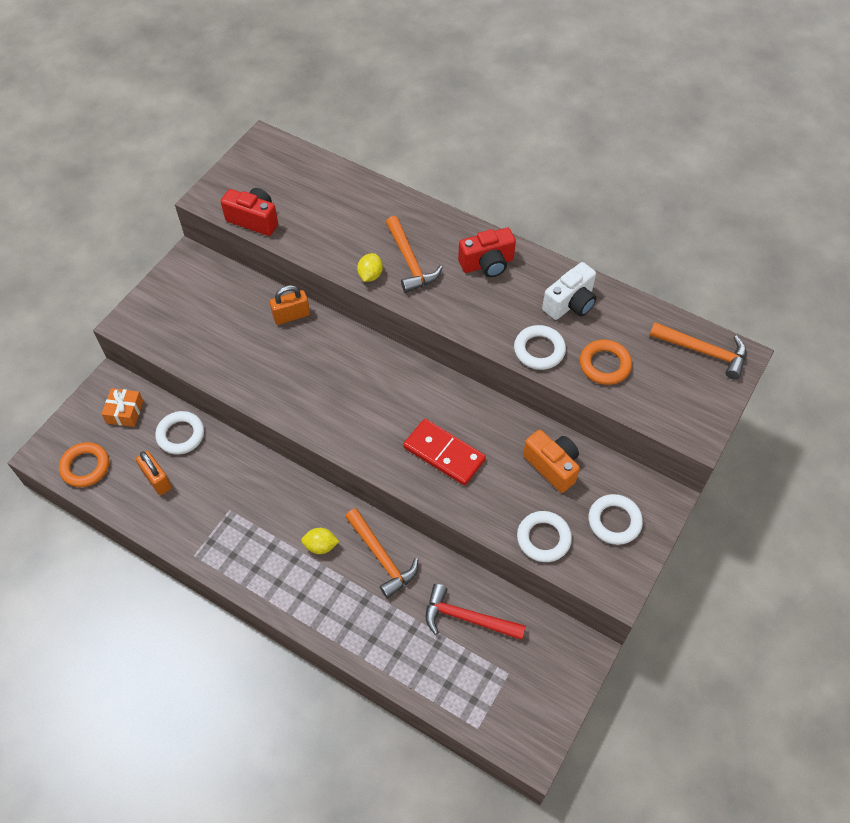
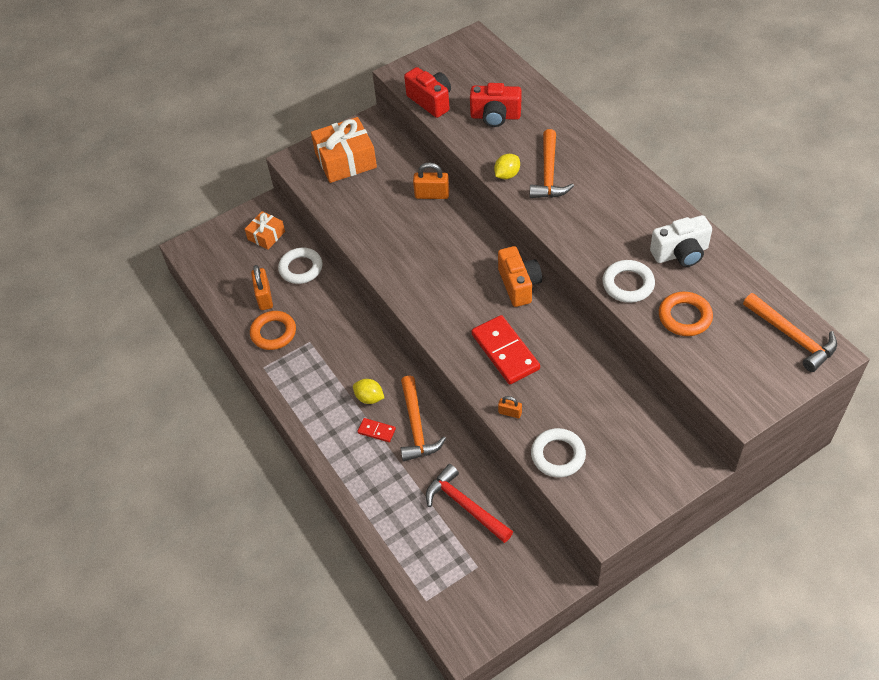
camera: 30 degrees right, 5 degrees down
(85, 467) = (215, 268): orange ring -> orange ring (273, 333)
(182, 306) = (345, 160): none -> orange gift
(345, 577) = (376, 431): none -> red domino
(479, 513) = (510, 413): none -> orange padlock
(487, 264) = (619, 196): red camera -> red camera (495, 116)
(552, 466) = (600, 397): orange camera -> orange camera (519, 285)
(614, 521) = (633, 465): white ring -> none

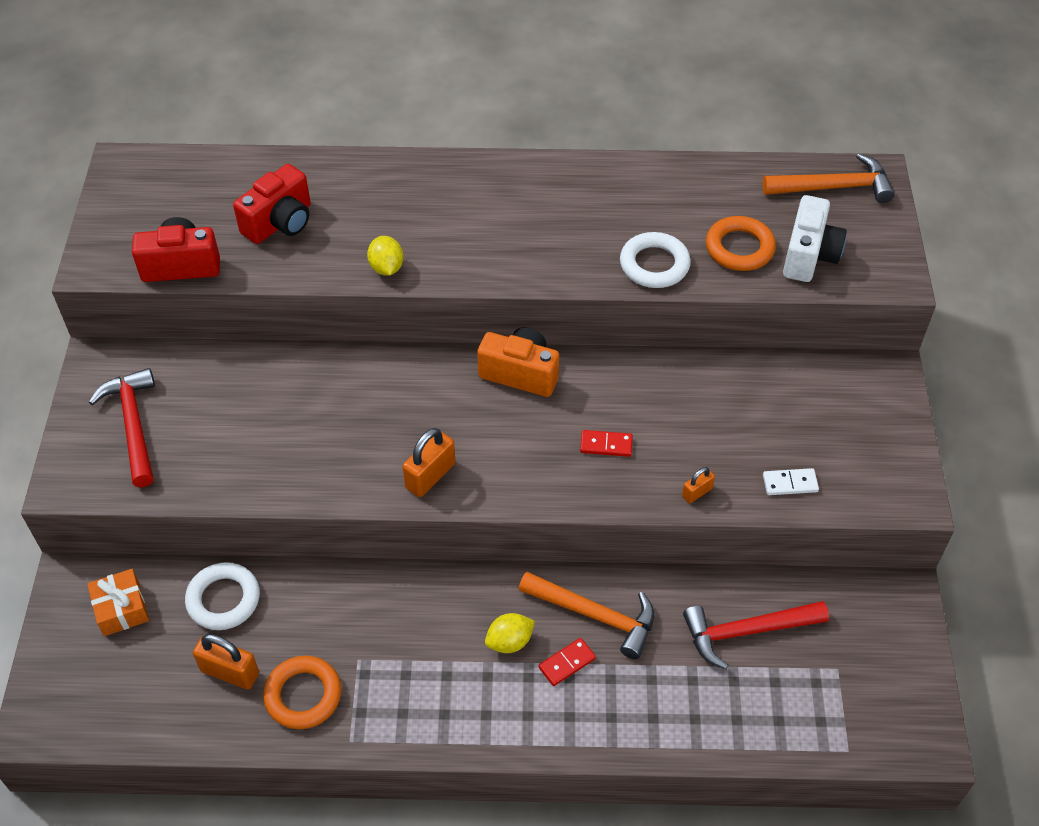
camera: 60 degrees left, 0 degrees up
(345, 160) = (133, 425): orange gift -> red hammer
(432, 195) = (294, 371): orange padlock -> orange padlock (430, 476)
(505, 352) = (606, 445): red domino -> red domino, size x0.48
(549, 173) = (425, 231): orange hammer -> none
(558, 455) = (790, 483): white ring -> white domino
(680, 253) = (651, 198): white camera -> white camera (809, 255)

